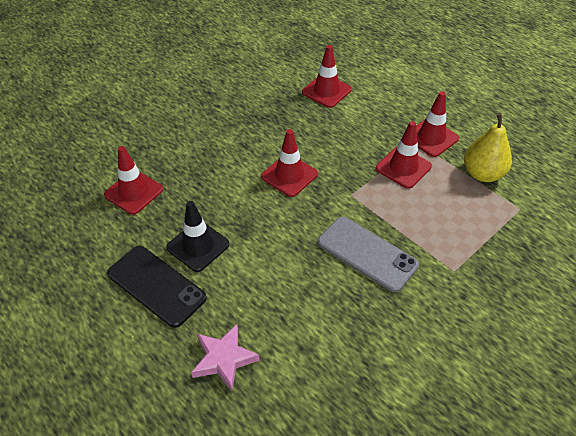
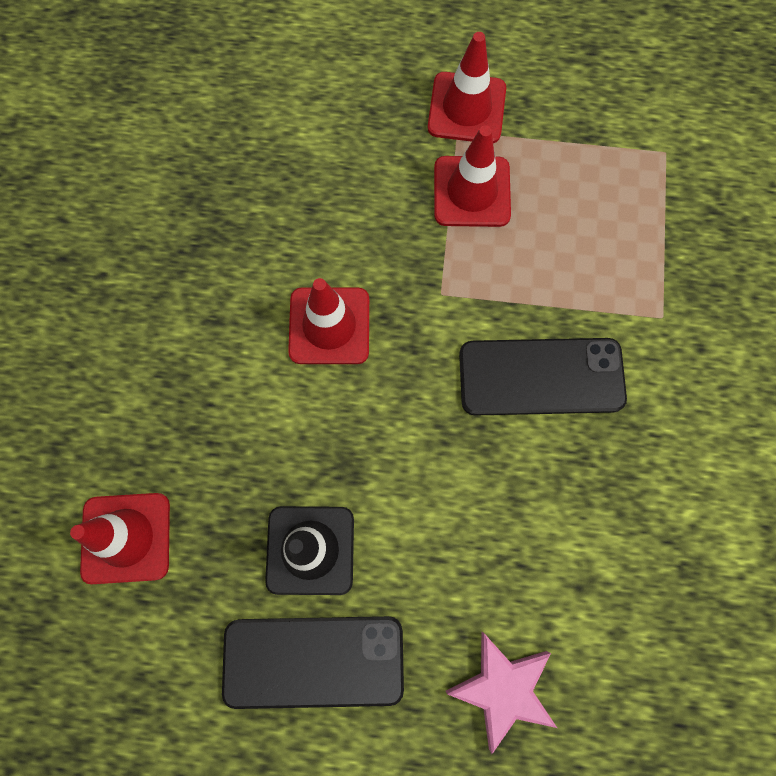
camera: 40 degrees left, 25 degrees up
(326, 91) = (247, 123): red traffic cone -> none
(367, 254) = (541, 377): grey phone -> black phone
(482, 174) = (579, 126): yellow pear -> none

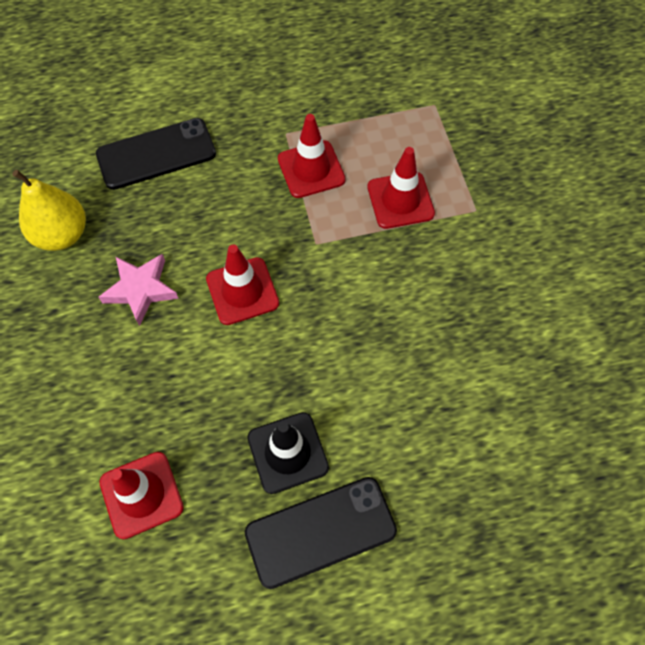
camera: 20 degrees left, 10 degrees down
(142, 180) = (62, 234): none -> yellow pear
(466, 108) = (286, 116): red traffic cone -> red traffic cone (400, 200)
(502, 688) = (466, 499): pink star -> pink star (140, 290)
(541, 377) = (408, 276): black phone -> black phone (156, 154)

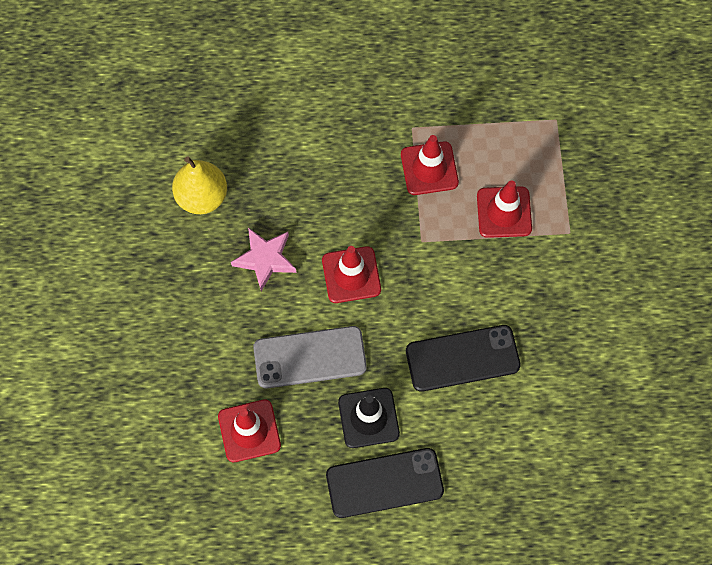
camera: 10 degrees right, 5 degrees up
(156, 154) = (292, 130): black phone -> black phone (462, 358)
(206, 392) = (310, 357): none -> grey phone

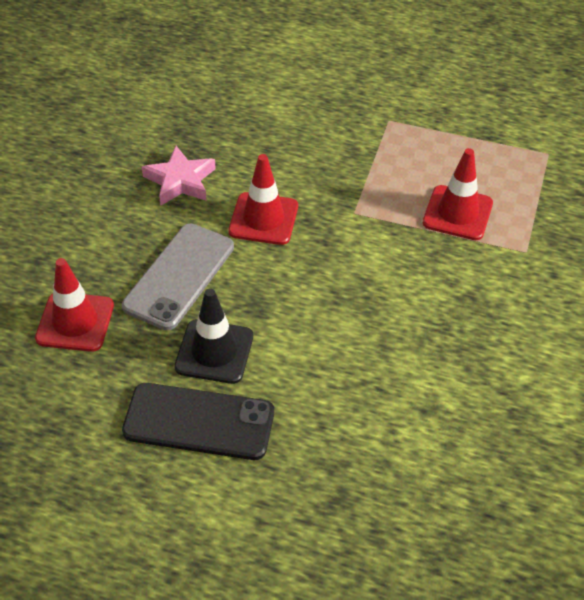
camera: 20 degrees right, 20 degrees down
(202, 197) = (146, 116): yellow pear -> none
(310, 357) = (179, 276): grey phone -> grey phone turned 75 degrees counterclockwise
(429, 168) = (391, 156): red traffic cone -> none
(462, 358) = (351, 329): black phone -> none

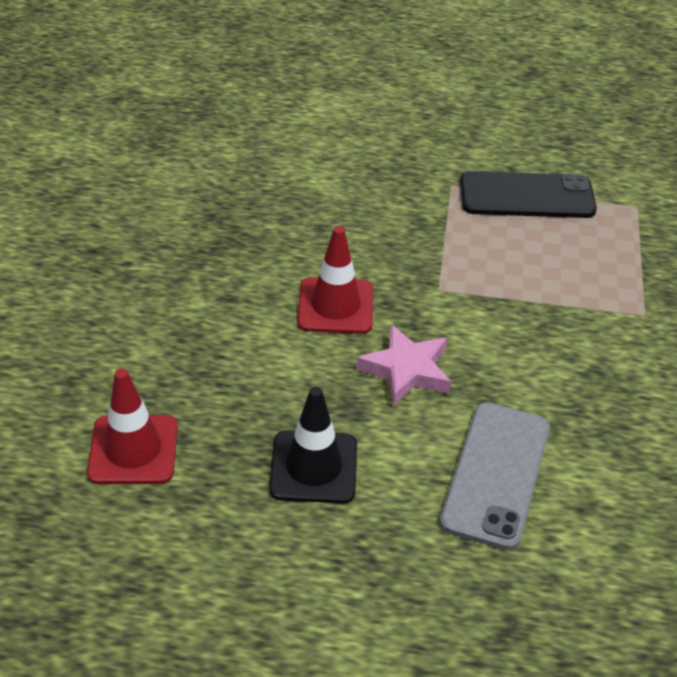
camera: 10 degrees left, 5 degrees down
(179, 276) = (250, 382): grey phone -> grey phone (496, 474)
(180, 181) = (226, 272): pink star -> pink star (406, 370)
(199, 422) = (315, 555): black phone -> black phone (526, 196)
(457, 213) = (556, 279): red traffic cone -> none

